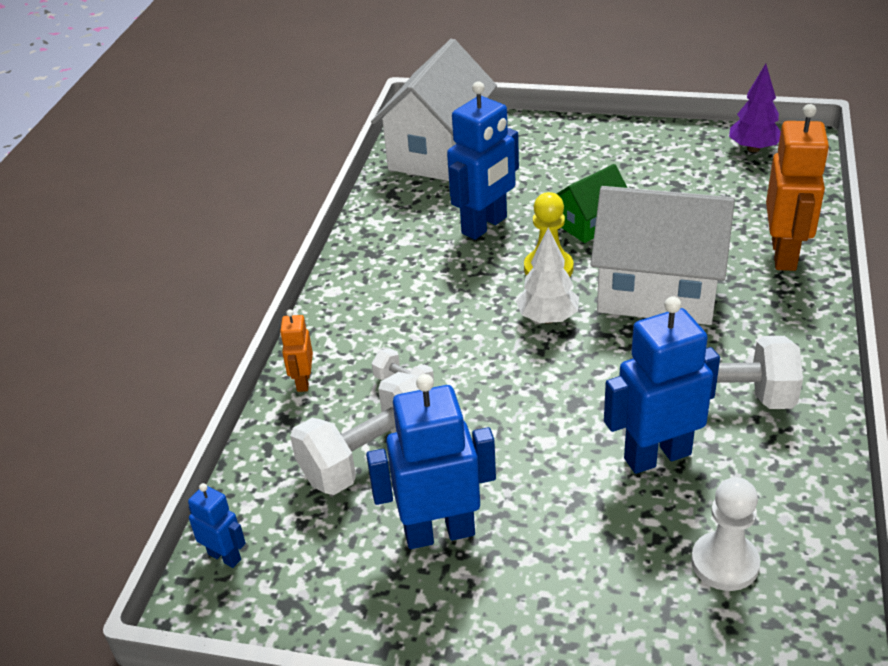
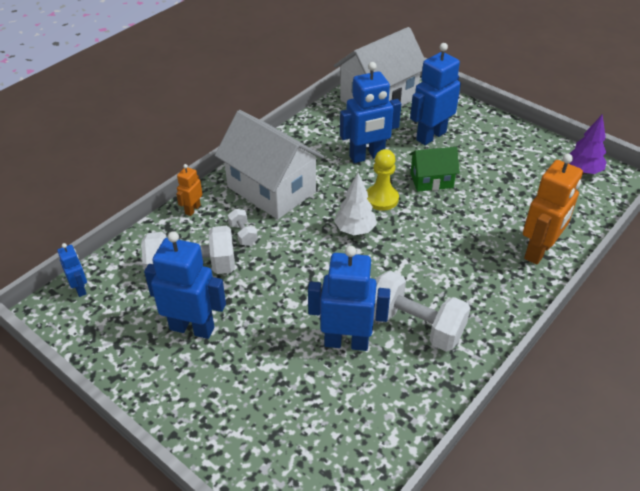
camera: 25 degrees right, 5 degrees up
(543, 173) = (430, 136): none -> blue robot
(658, 292) = (435, 241): white house -> white house (271, 189)
(724, 563) = (330, 424): white pawn -> none

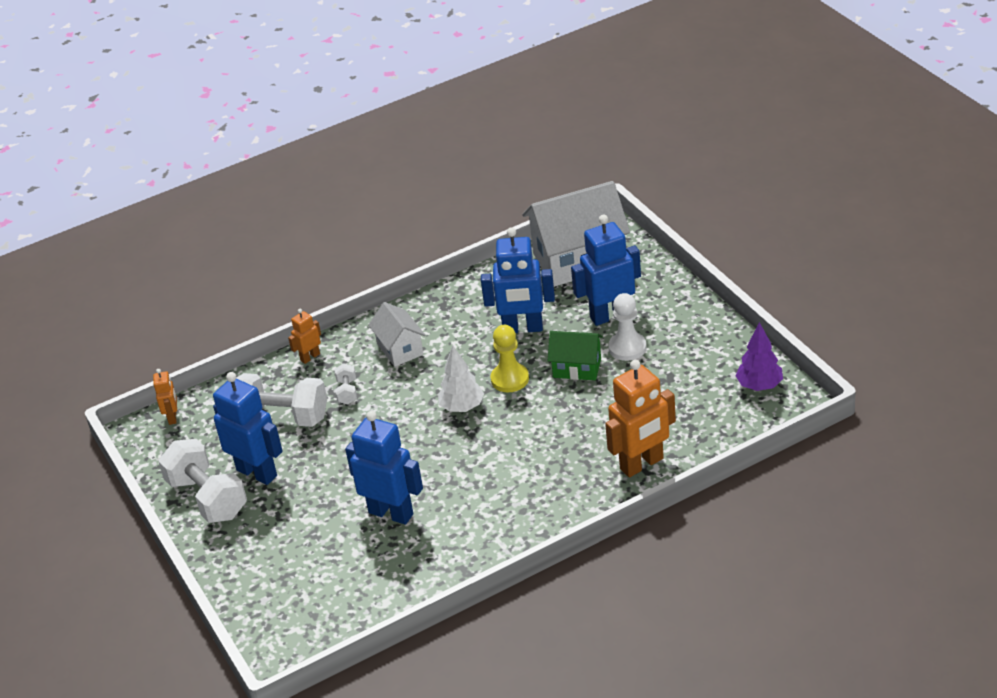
camera: 25 degrees right, 5 degrees down
(80, 289) = (172, 417): blue robot -> orange robot
(271, 189) = (400, 349): white house -> white house, size x0.53
(415, 326) = (465, 512): white dumbbell -> white dumbbell (208, 498)
(461, 158) = (627, 348): none -> white pawn

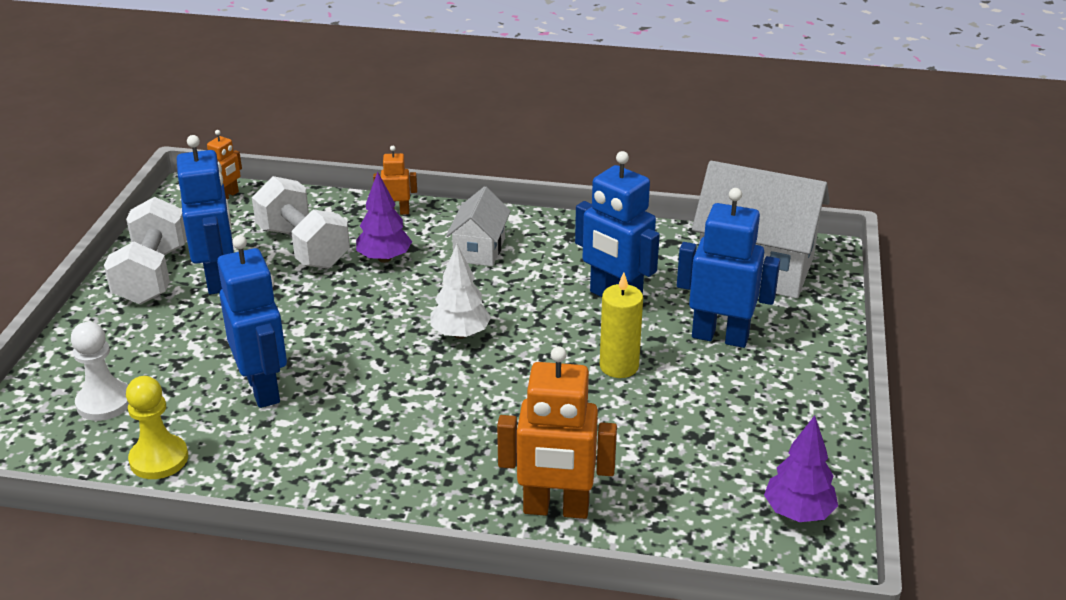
camera: 35 degrees right, 5 degrees down
(347, 392) = (384, 258): white dumbbell -> purple tree
(510, 379) = (539, 336): yellow pawn -> yellow pawn (159, 459)
(577, 368) = (619, 366): green house -> yellow candle
(627, 348) = (697, 379): white pawn -> white pawn (104, 402)

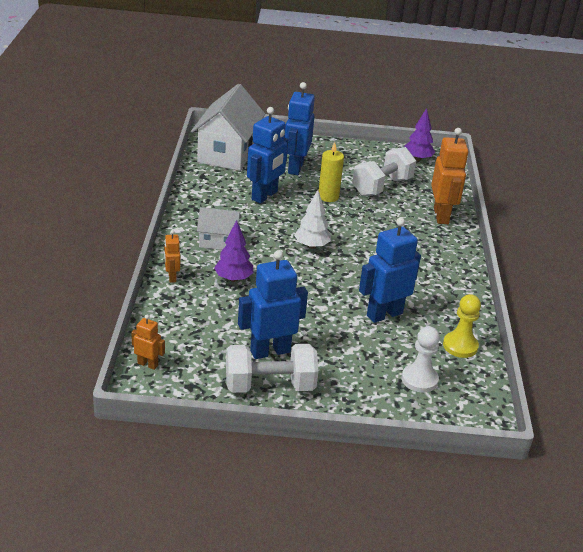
camera: 100 degrees left, 0 degrees up
(303, 247) = (222, 315): white dumbbell -> white dumbbell (381, 187)

